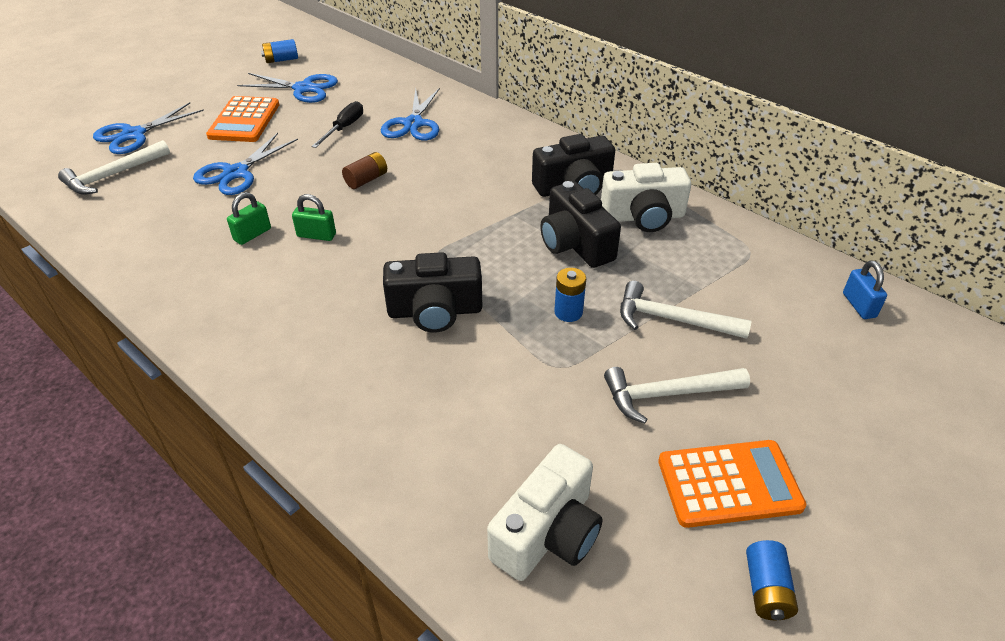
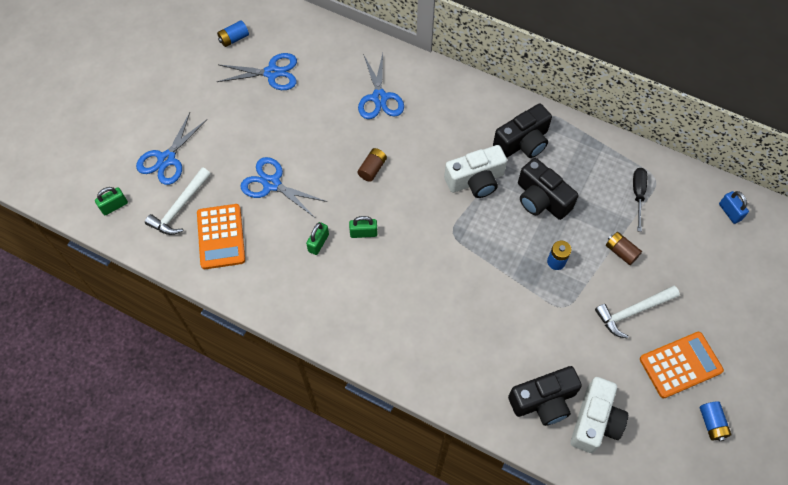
camera: 15 degrees left, 20 degrees up
(42, 162) = (114, 206): none -> green padlock
(236, 173) = (272, 184): blue scissors -> blue scissors turned 105 degrees clockwise
(244, 120) = (245, 123): orange calculator -> orange calculator (221, 237)
(344, 128) = (328, 114): black screwdriver -> black screwdriver (638, 195)
(435, 311) = (473, 281): black camera -> black camera (543, 401)
(643, 217) = (578, 162): white camera -> white camera (475, 180)
(672, 319) = (621, 252): white hammer -> brown battery

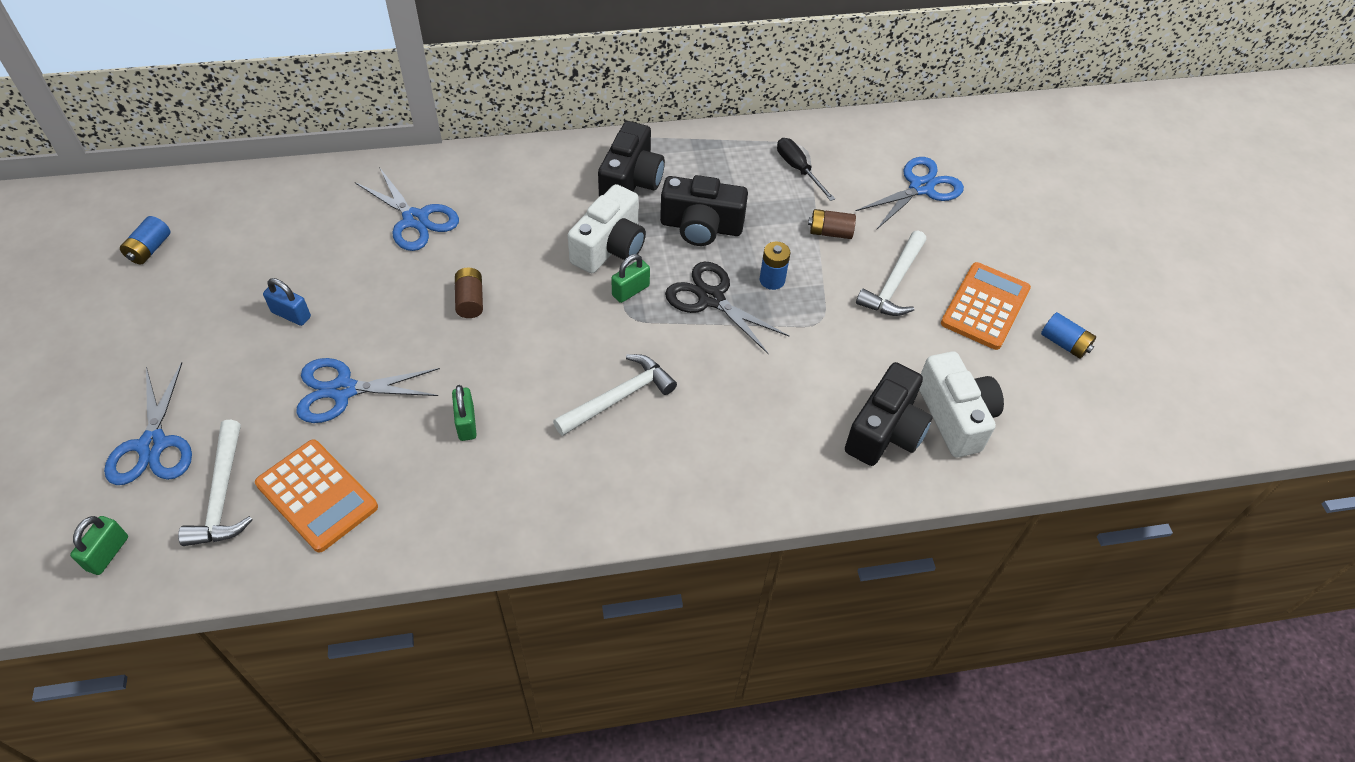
camera: 40 degrees left, 10 degrees down
(272, 73) = (240, 262): blue scissors -> blue scissors (921, 188)
(363, 233) = (518, 378): green padlock -> green padlock (630, 291)
(408, 280) = (619, 397): none -> white hammer
(509, 251) = (711, 298): none -> black scissors
(729, 212) = (900, 139): blue padlock -> blue padlock (291, 314)

